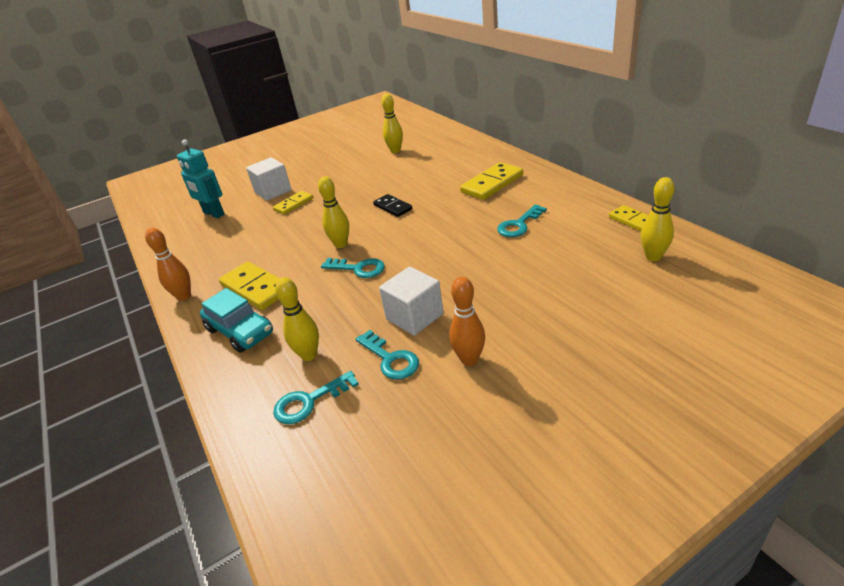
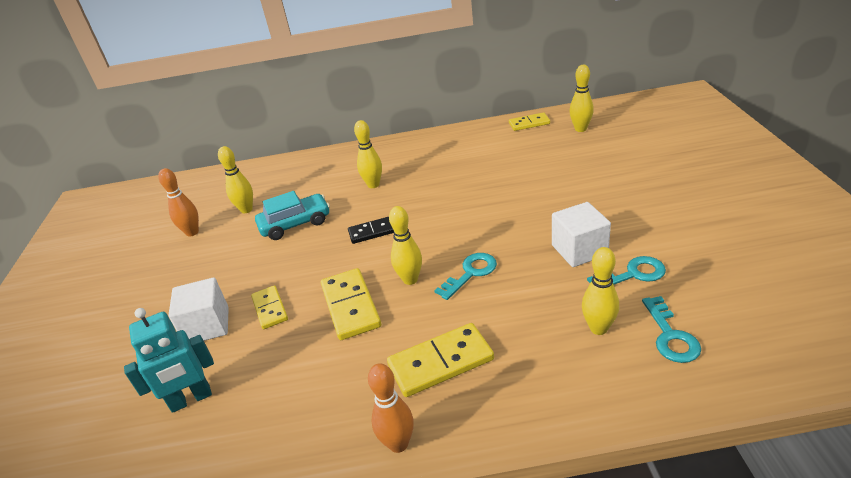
camera: 65 degrees left, 0 degrees up
(240, 331) = (522, 384): turquoise car -> turquoise car (295, 224)
(457, 183) = (373, 185): none -> yellow bowling pin
(469, 359) = (655, 232): orange bowling pin -> orange bowling pin (192, 232)
(492, 184) = (399, 167): yellow domino -> yellow domino (351, 306)
(519, 225) = (484, 169): turquoise key -> none

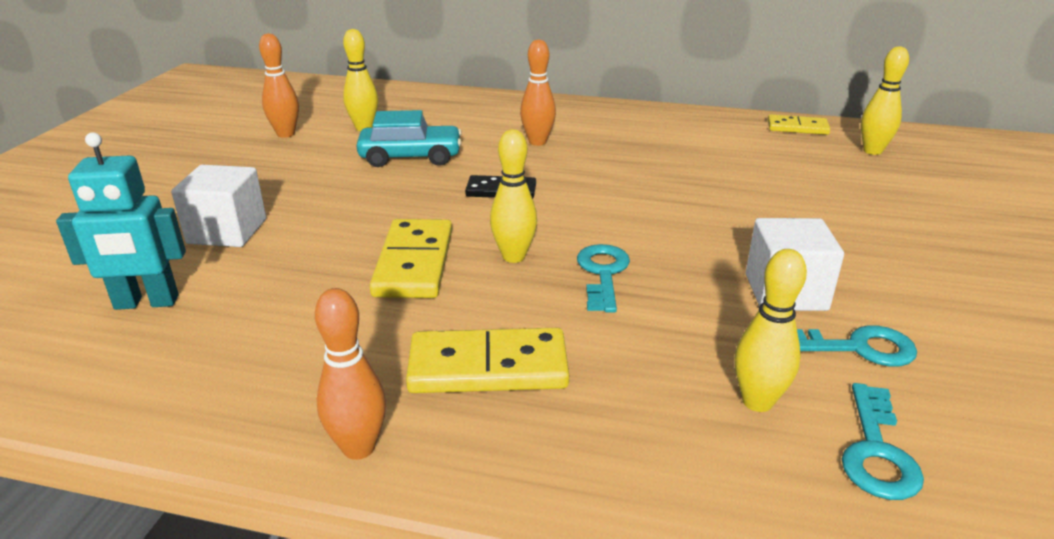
camera: 15 degrees right, 5 degrees down
(270, 309) = (313, 236): yellow domino -> none
(373, 185) = (537, 142): yellow bowling pin -> orange bowling pin
(470, 273) = (603, 273): turquoise key -> turquoise key turned 60 degrees counterclockwise

